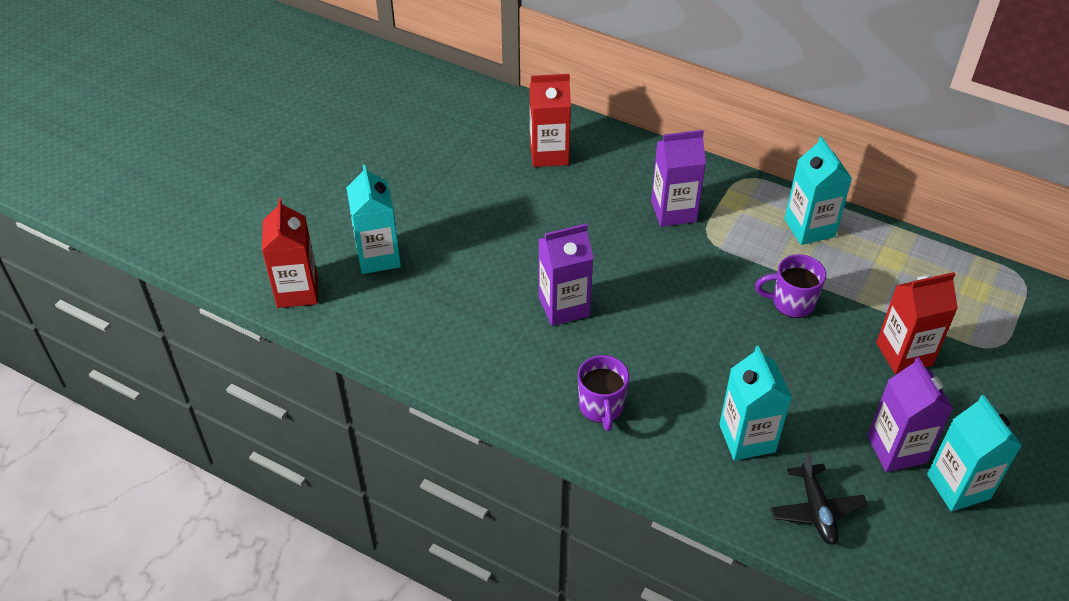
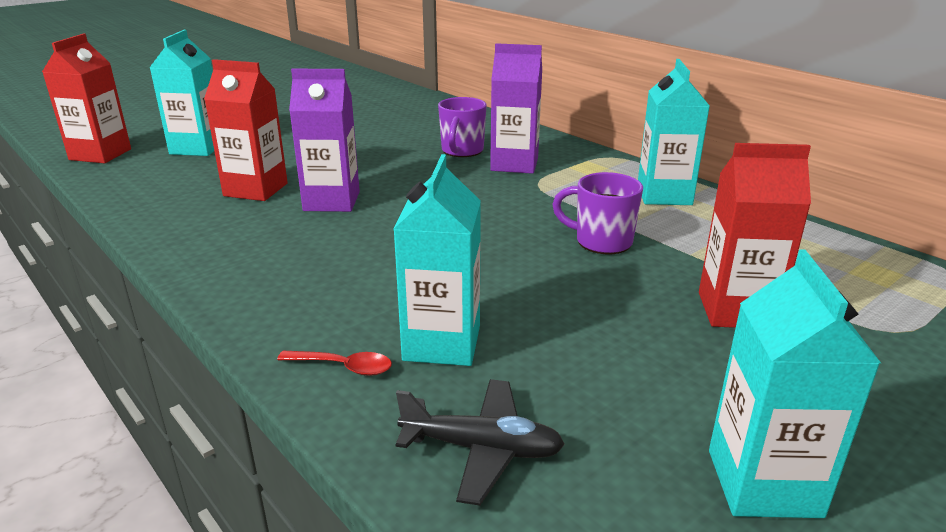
camera: 20 degrees right, 20 degrees down
(549, 154) = (423, 121): red carton -> red carton (256, 190)
(601, 407) = (284, 277): purple mug -> purple mug (462, 151)
(703, 476) = (343, 367): none -> red spoon
(816, 510) = (482, 449): black plane -> black plane turned 90 degrees counterclockwise
(896, 449) = (669, 407): purple carton -> none

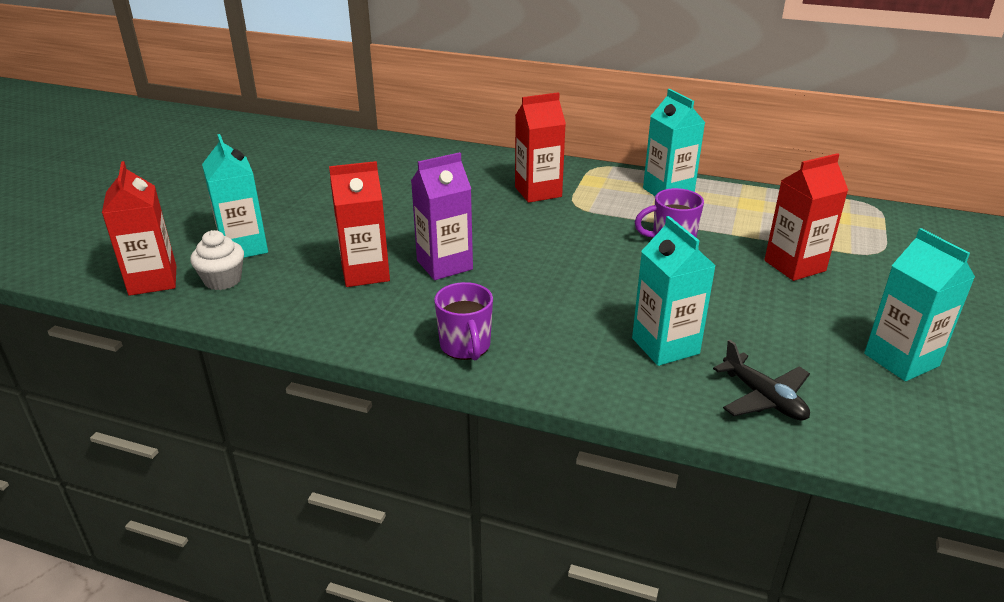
camera: 30 degrees left, 5 degrees up
(144, 166) = (223, 280): none -> white cupcake
(343, 367) = (629, 383): red spoon -> none
(462, 151) = (482, 189): purple mug -> purple mug (465, 346)
(482, 449) = (763, 398): black plane -> black plane turned 75 degrees clockwise
(514, 164) = (538, 192): purple carton -> red carton

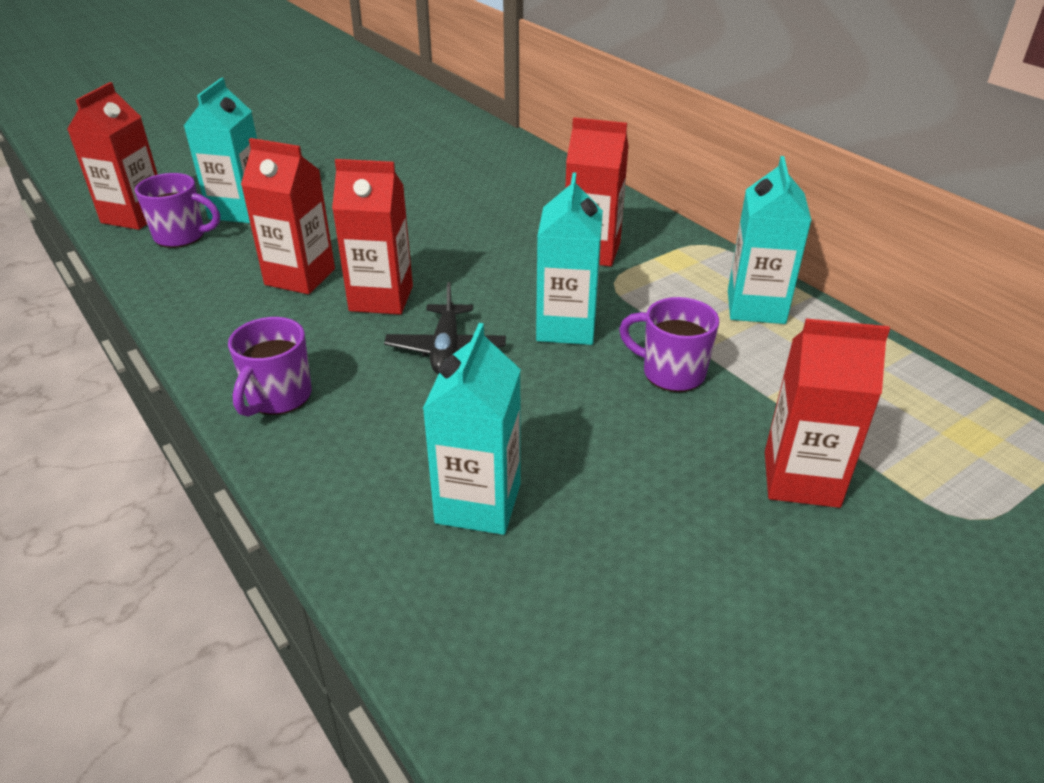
camera: 35 degrees right, 5 degrees up
(223, 280) = (181, 236): white cupcake -> purple mug
(444, 265) = (381, 298): purple carton -> red carton
(763, 398) = (502, 638): black plane -> black plane (446, 349)
(901, 360) = (777, 700): turquoise carton -> turquoise carton (566, 327)

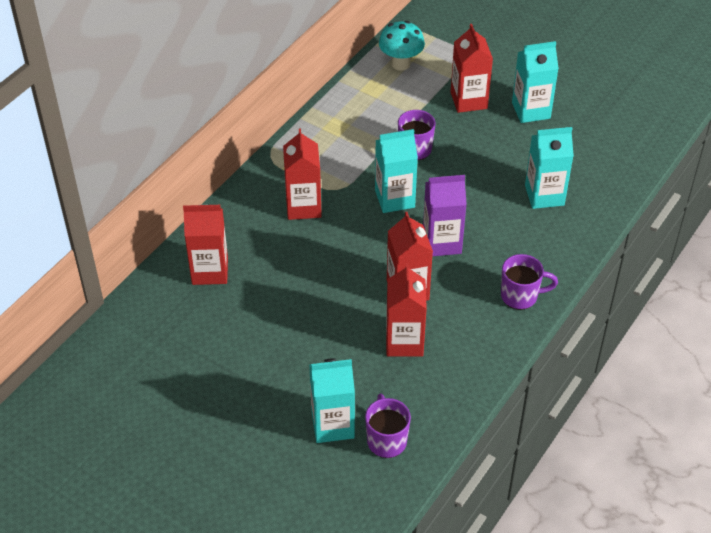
camera: 110 degrees left, 10 degrees up
(134, 216) = (371, 492): red carton -> red carton (210, 271)
(446, 349) = (442, 242): black plane -> purple carton
(756, 307) = (335, 127): turquoise carton -> turquoise carton (531, 110)
(931, 415) = (401, 64): none -> turquoise mushroom

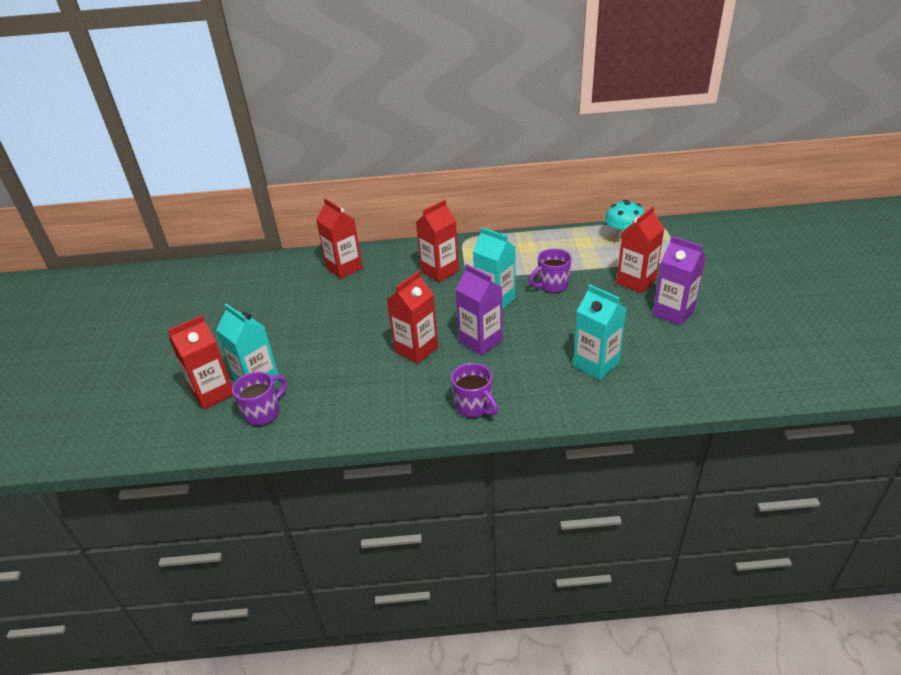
camera: 55 degrees right, 10 degrees down
(404, 342) = (365, 373): red carton -> red carton (213, 393)
(531, 110) = (673, 313): turquoise carton -> purple carton

